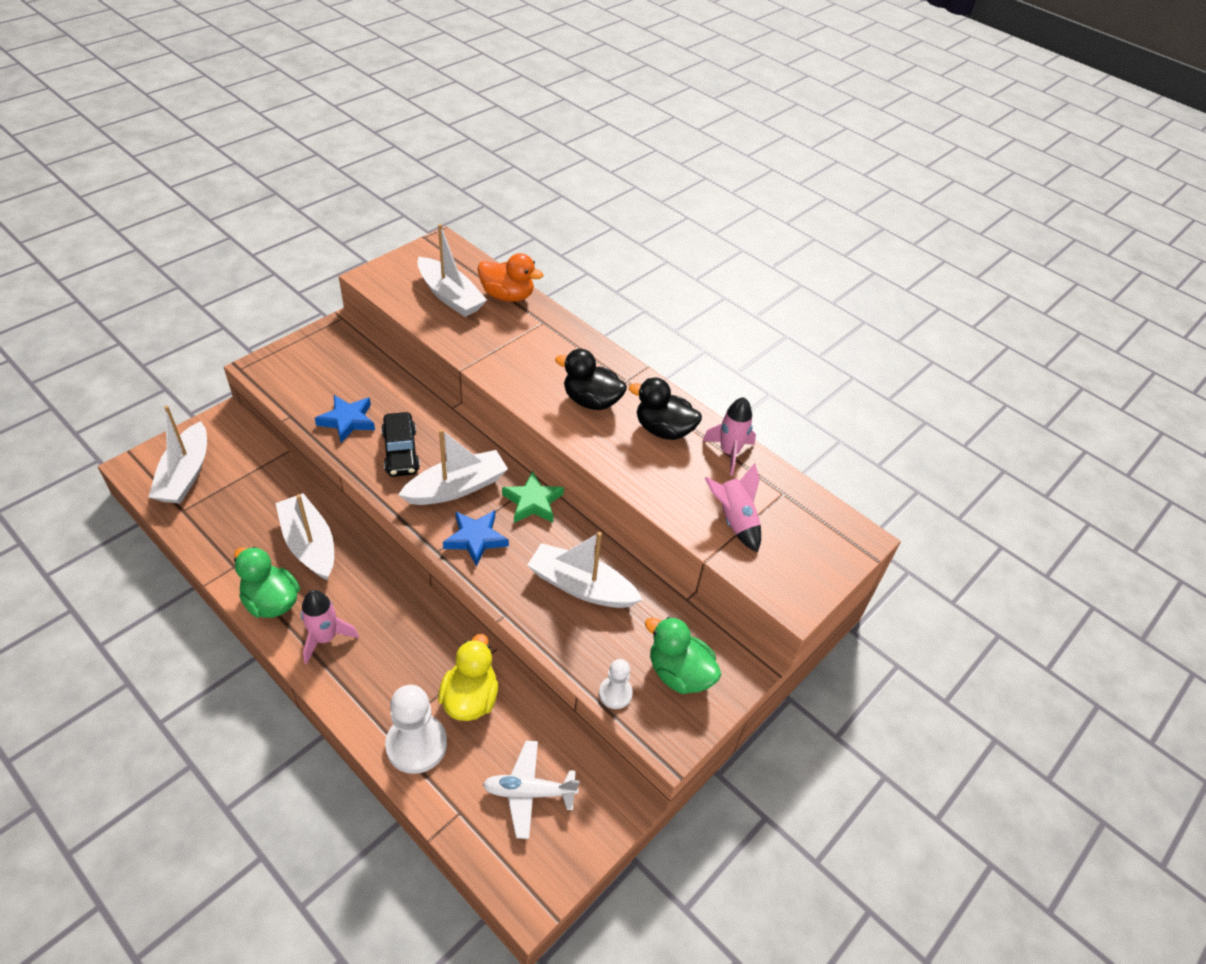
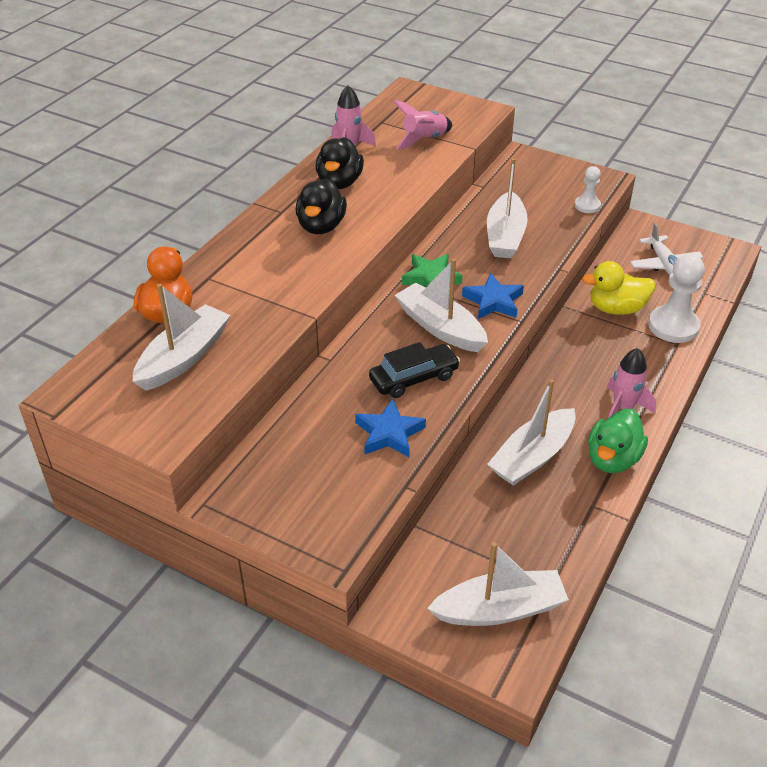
camera: 100 degrees left, 5 degrees down
(679, 673) = (550, 182): green duck -> none

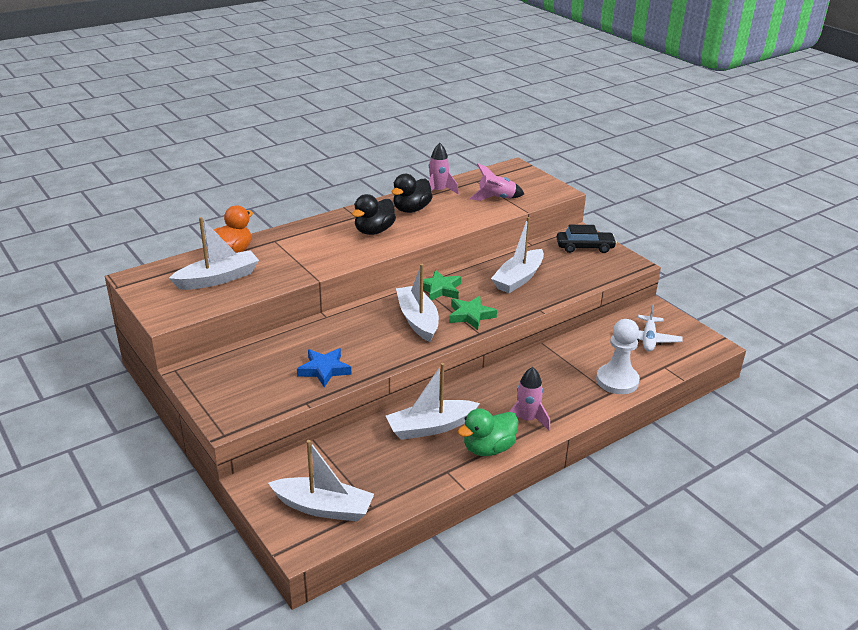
camera: 25 degrees right, 10 degrees down
(414, 378) = (371, 344): black car -> black car (585, 247)
(493, 301) = (470, 315): blue star -> green star
(587, 205) = (600, 276): white pawn -> none
(616, 308) = (581, 356): yellow duck -> none

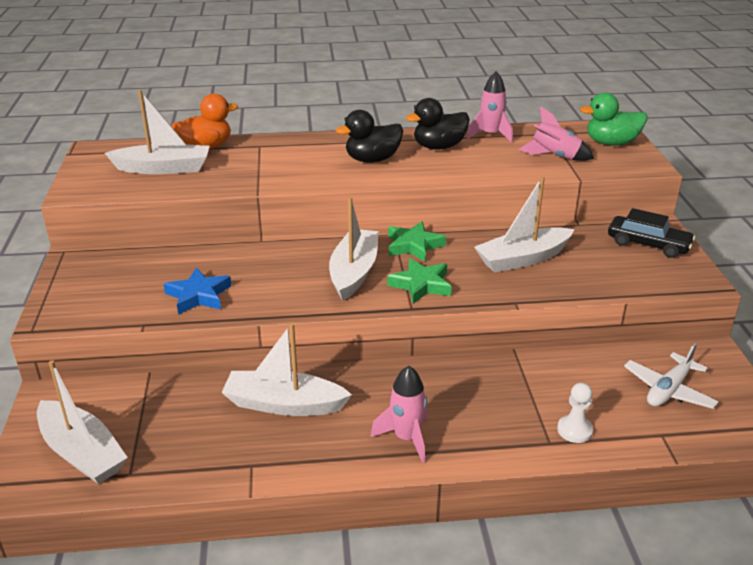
camera: 30 degrees right, 0 degrees up
(488, 448) = (326, 456): green duck -> green duck (611, 143)
(617, 381) = (574, 430): white pawn -> white pawn, size x0.56

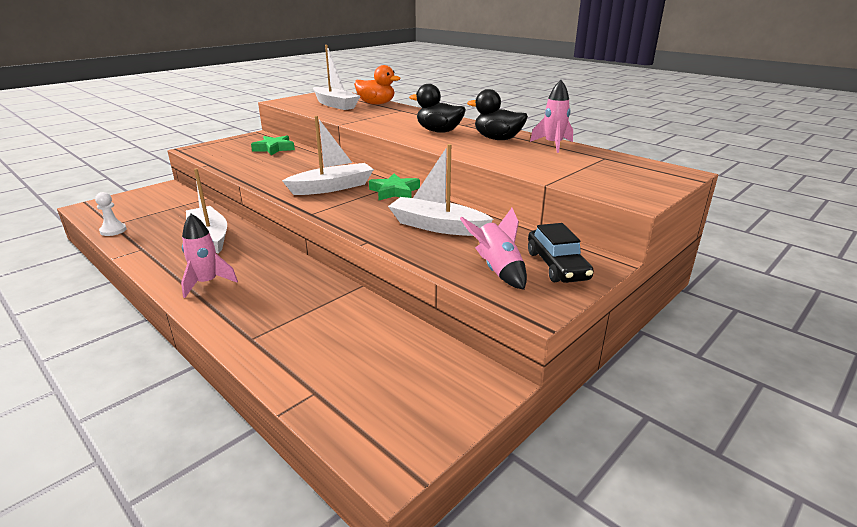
camera: 50 degrees right, 5 degrees down
(82, 453) = (123, 209): white boat -> none
(198, 295) = (252, 165): blue star -> none
(421, 285) = (345, 207): green star -> green star (274, 148)
(554, 156) = (567, 168): pink rocket -> pink rocket (497, 270)
(574, 430) = (277, 345): white pawn -> white pawn (113, 230)
(611, 143) = (645, 178): green duck -> none
(668, 390) = (391, 375): white plane -> none

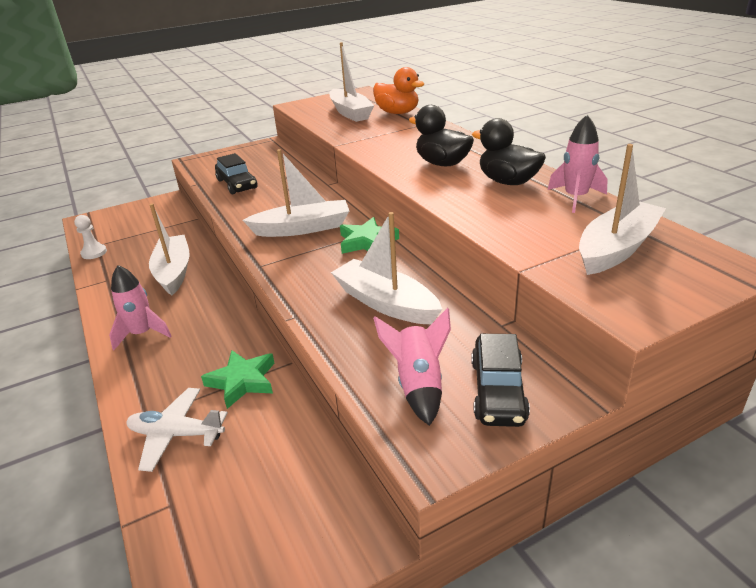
camera: 20 degrees right, 5 degrees up
(248, 163) = (237, 184): none -> black car
(274, 148) = (274, 164): green star -> green star (242, 381)
(289, 346) = (176, 434): none -> white plane
(601, 168) = (616, 248): none -> white boat

